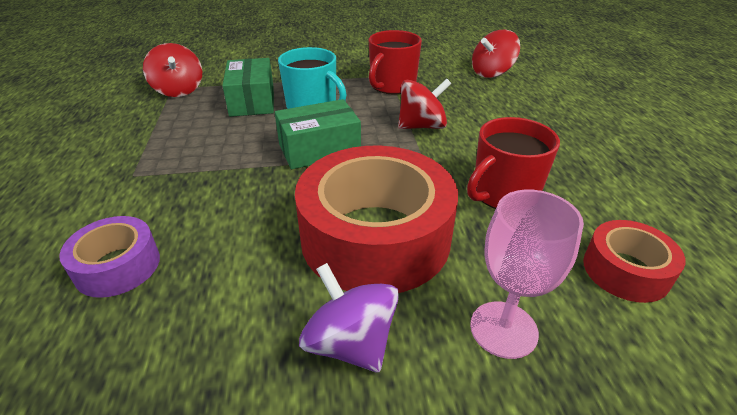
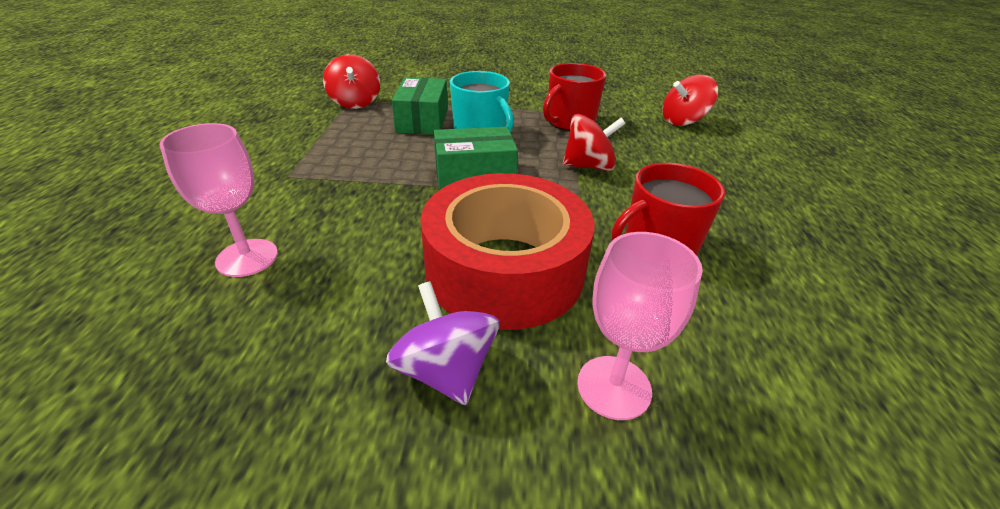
camera: 10 degrees right, 0 degrees up
(117, 266) = (247, 258): purple tape -> pink goblet
(625, 270) = (775, 350): red tape -> none

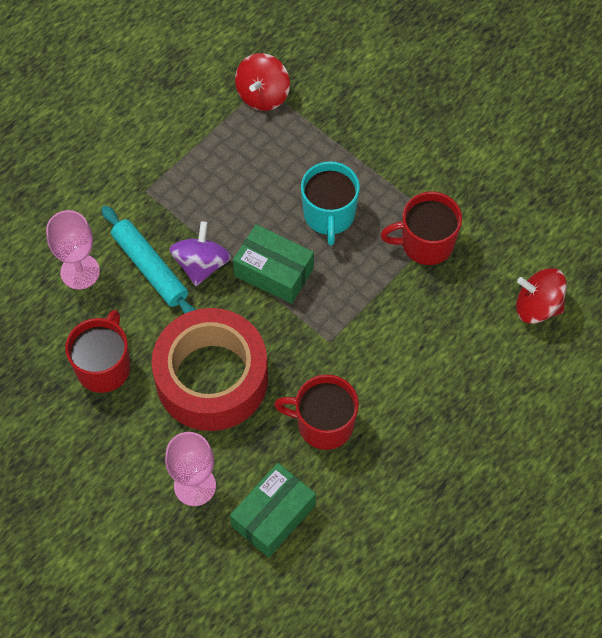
camera: 40 degrees right, 25 degrees up
(341, 220) = (150, 268): none -> turquoise rolling pin
(354, 328) = (104, 367): none -> red mug
(422, 120) = (297, 164): green box -> green box (273, 515)
(446, 370) = (128, 422): purple spinning top -> purple spinning top (201, 265)
(589, 166) = (372, 315): red spinning top -> none

